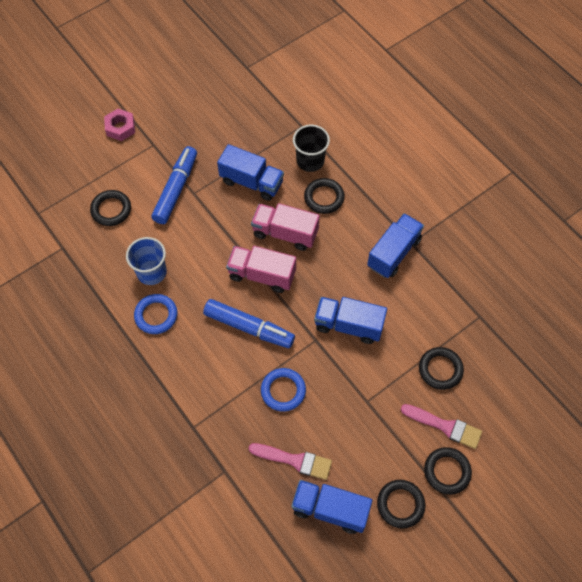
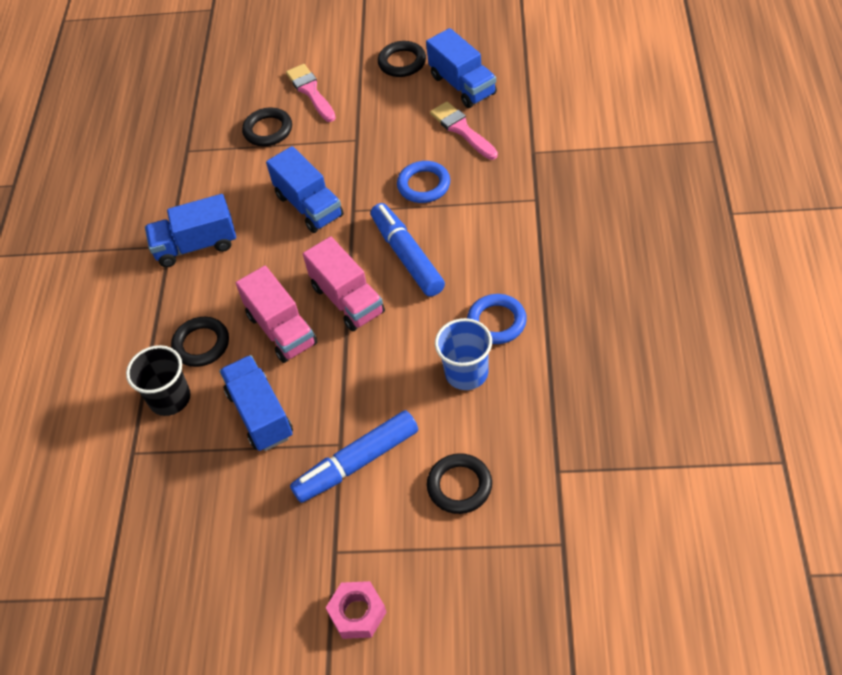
camera: 135 degrees left, 10 degrees down
(447, 471) = (343, 64): black ring -> none

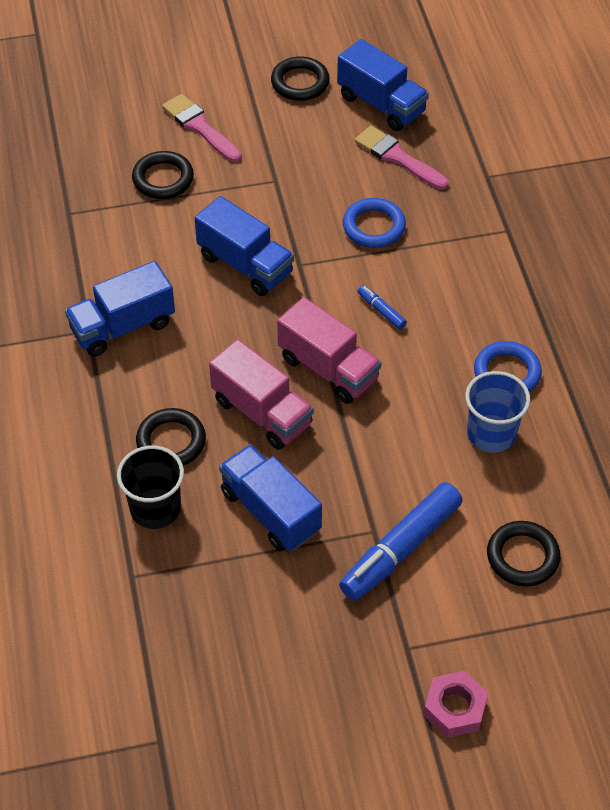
camera: 20 degrees left, 0 degrees up
(407, 256) = (381, 311): blue marker -> blue marker, size x0.44

